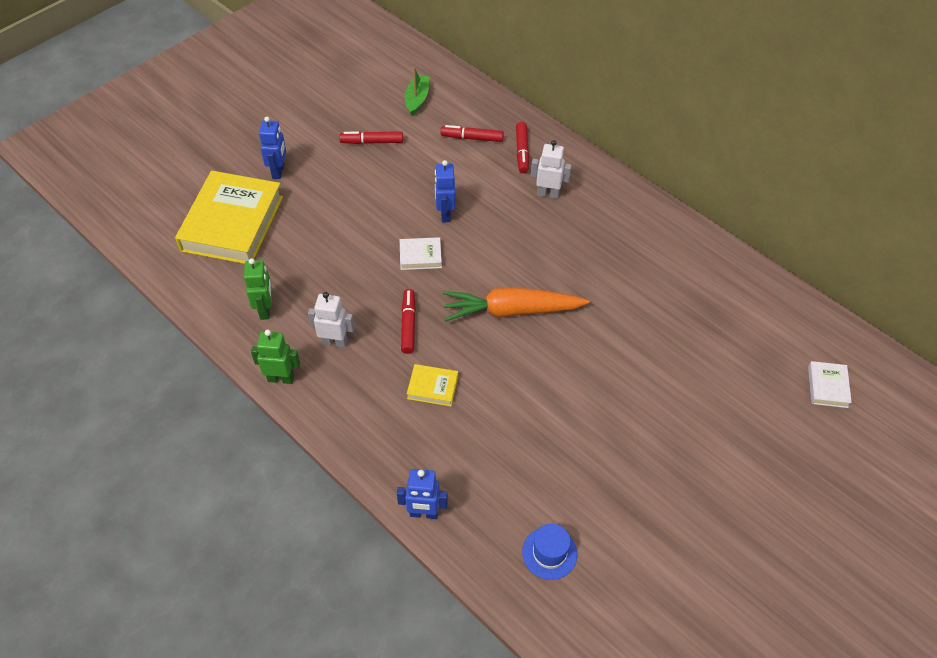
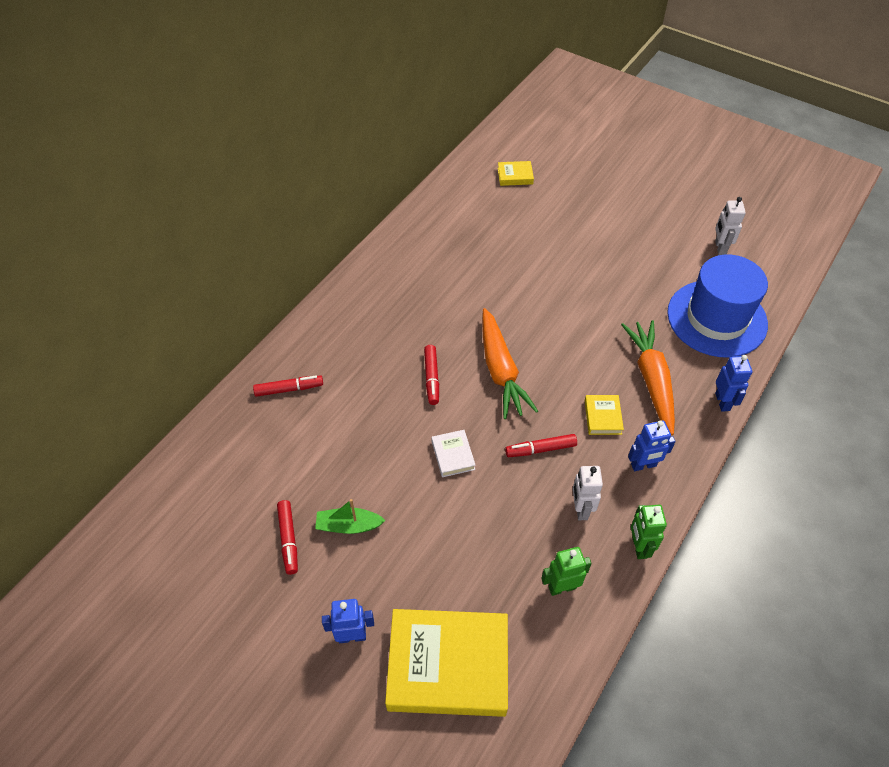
camera: 100 degrees left, 0 degrees up
(417, 99) = (209, 505): green boat -> green boat (349, 525)
(445, 214) = (391, 444): blue robot -> blue robot (643, 465)
(470, 448) = (651, 380): none -> orange carrot
(472, 138) = (272, 438): red marker -> red marker (431, 378)
(548, 194) = (347, 360): white robot -> white robot (720, 248)
(549, 553) = (717, 318): blue hat -> blue hat, size x2.36
(827, 387) = (515, 176): white book -> yellow book

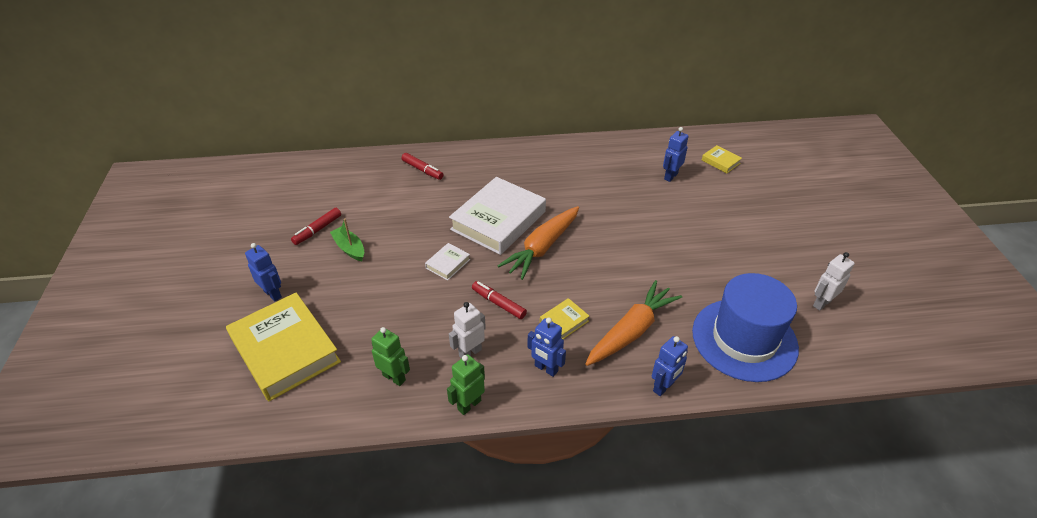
camera: 50 degrees right, 10 degrees down
(431, 378) = (498, 220): red marker -> white book
(499, 220) = (670, 176): none -> blue robot

